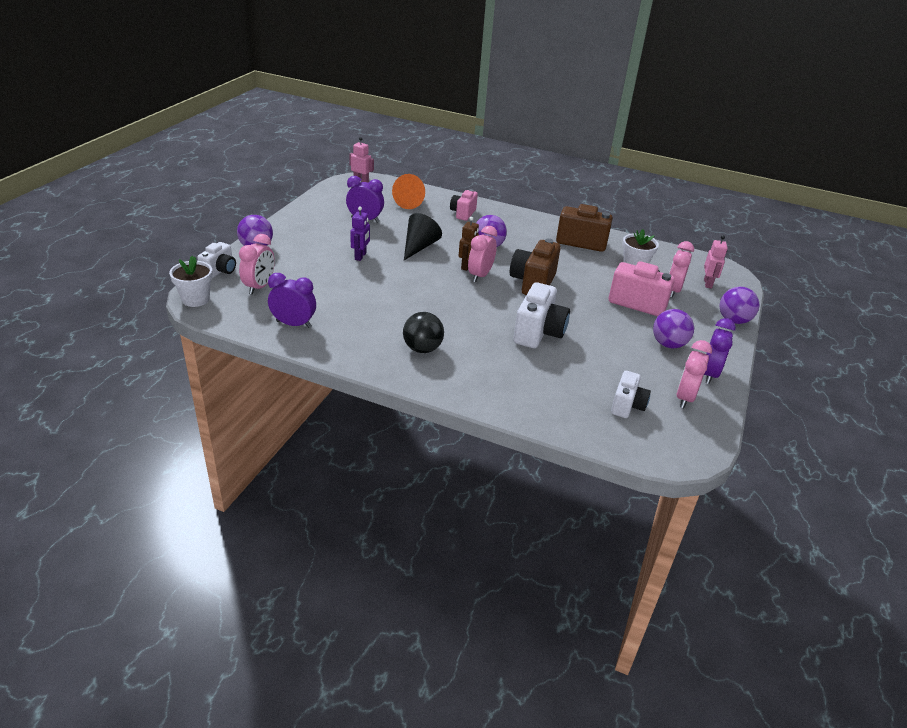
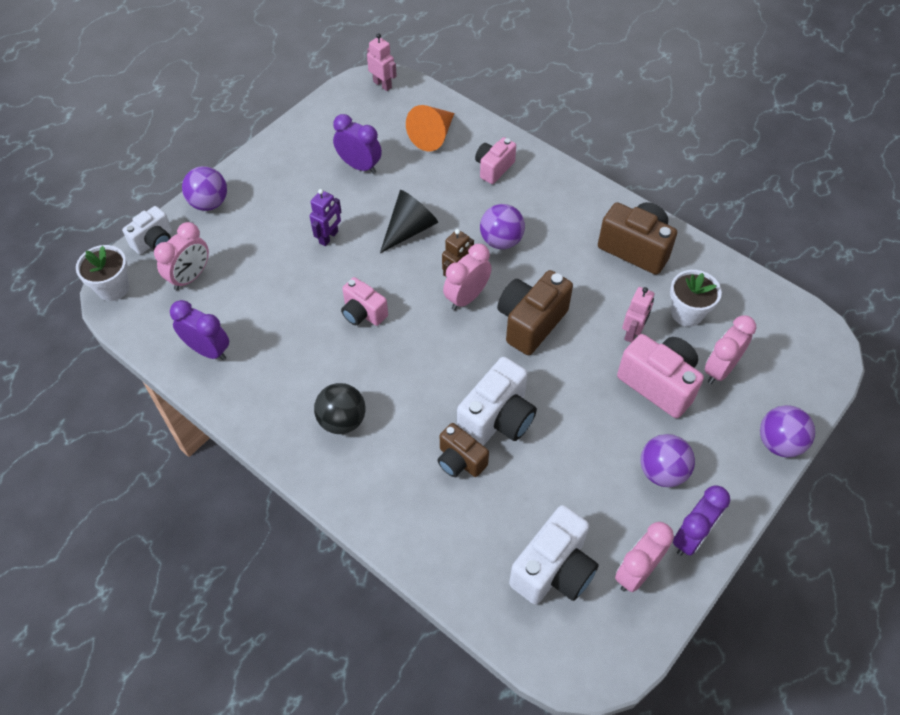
camera: 20 degrees right, 20 degrees up
(408, 291) = (363, 313): none -> pink camera
(524, 358) = (460, 461): none -> brown camera
(627, 406) = (553, 570): white camera -> white camera, size x1.60
(708, 283) = (779, 363): pink robot -> pink robot (632, 332)

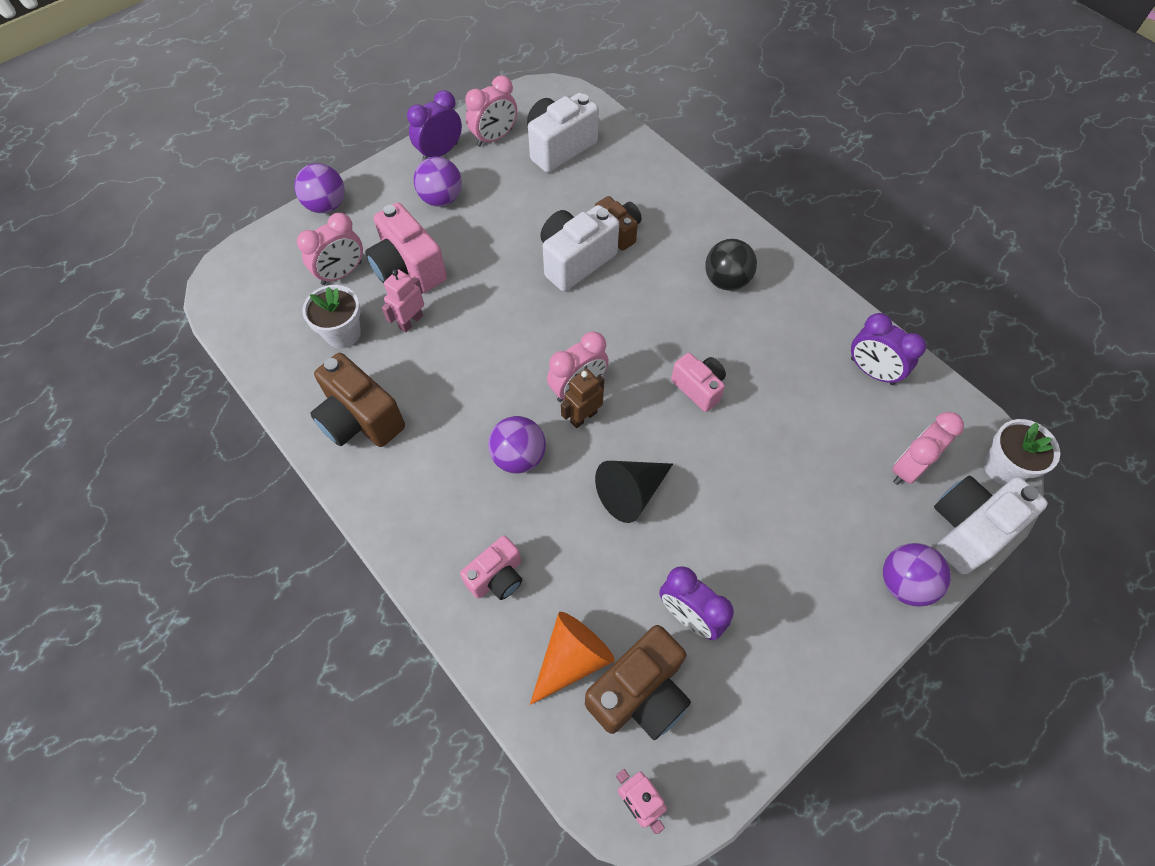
camera: 170 degrees left, 5 degrees up
(154, 241) = (968, 529): white camera -> white camera, size x1.60
(329, 237) = (736, 498): purple robot -> none
(530, 323) = (514, 348): brown camera -> brown camera (639, 693)

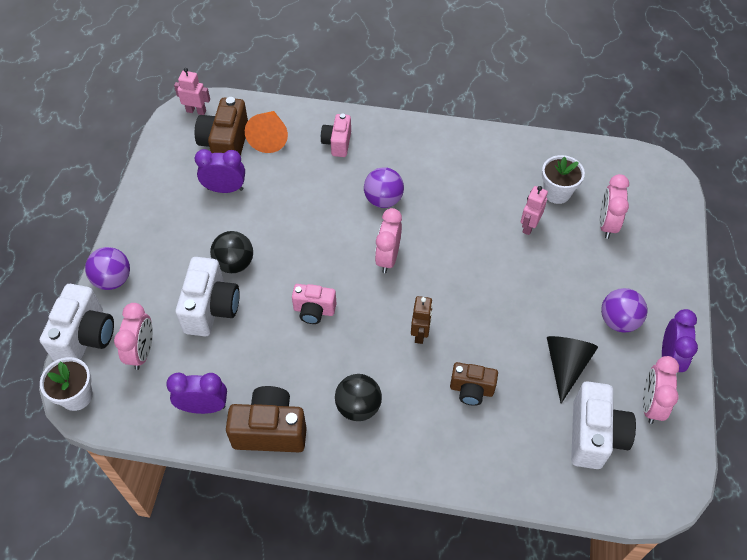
camera: 140 degrees right, 5 degrees down
(326, 205) = (680, 259): purple ball -> none
(360, 420) = (488, 160): brown camera -> brown camera (270, 430)
(408, 269) = (573, 256): pink camera -> none
(410, 321) = (529, 226): pink robot -> pink robot turned 150 degrees counterclockwise
(575, 261) = (477, 342): white camera -> white camera (211, 309)
(583, 417) = (369, 244): brown robot -> brown robot (420, 333)
(631, 493) = (304, 224): black cone -> black cone (565, 365)
(746, 500) = (234, 263): none -> black ball

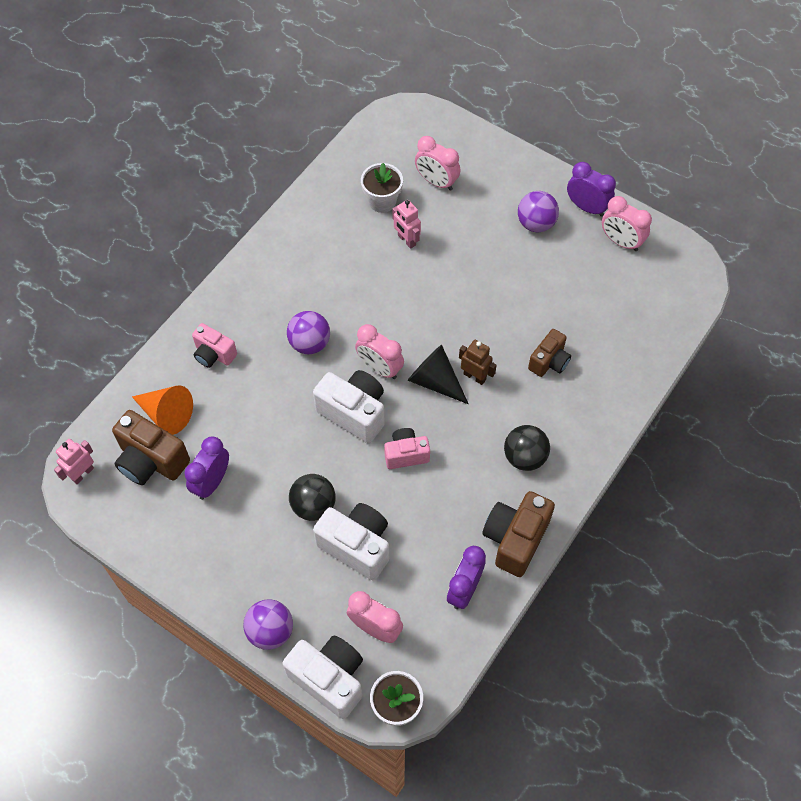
camera: 65 degrees left, 5 degrees up
(314, 310) = (406, 454): pink camera -> pink camera turned 135 degrees counterclockwise
(565, 365) = (559, 282): black cone -> black cone (435, 381)
(594, 436) = (630, 293): white camera -> white camera (354, 412)

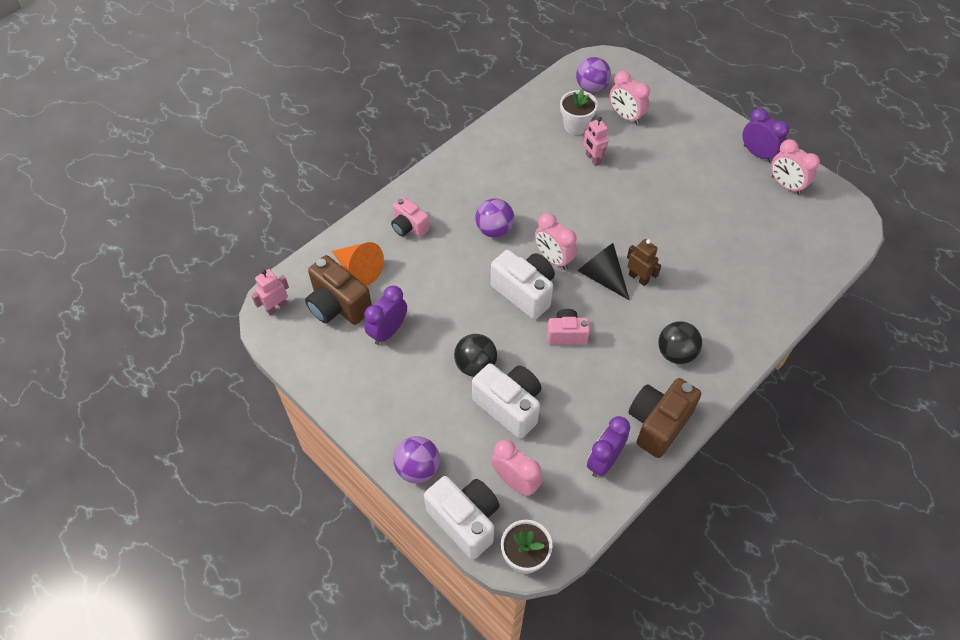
camera: 10 degrees right, 5 degrees down
(536, 223) = (710, 161): purple ball -> purple ball (591, 88)
(549, 362) = (708, 275): brown camera -> none

